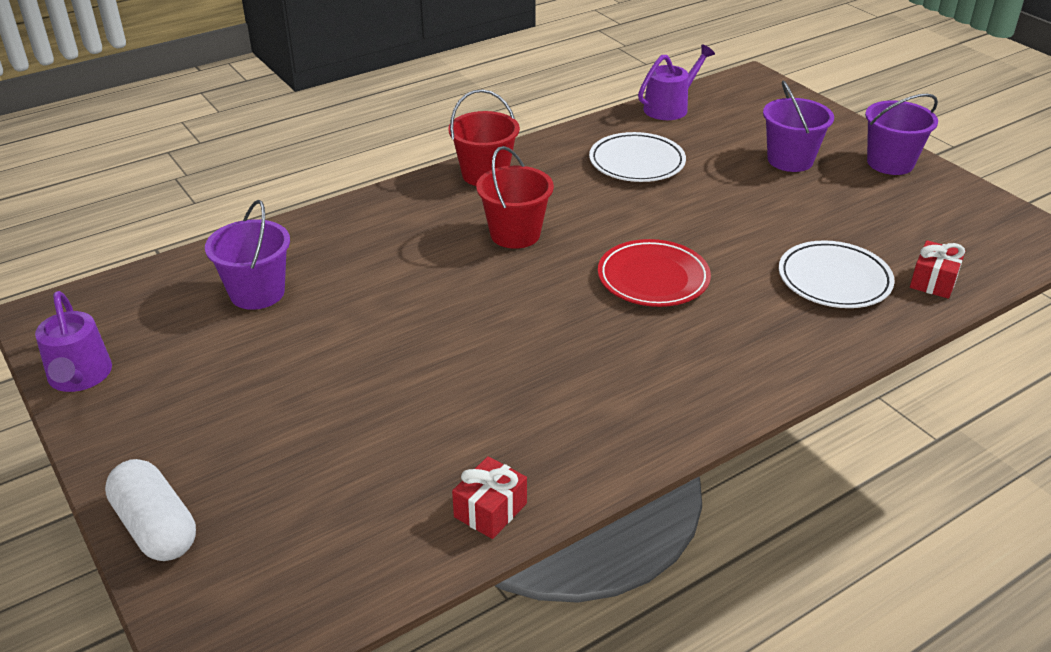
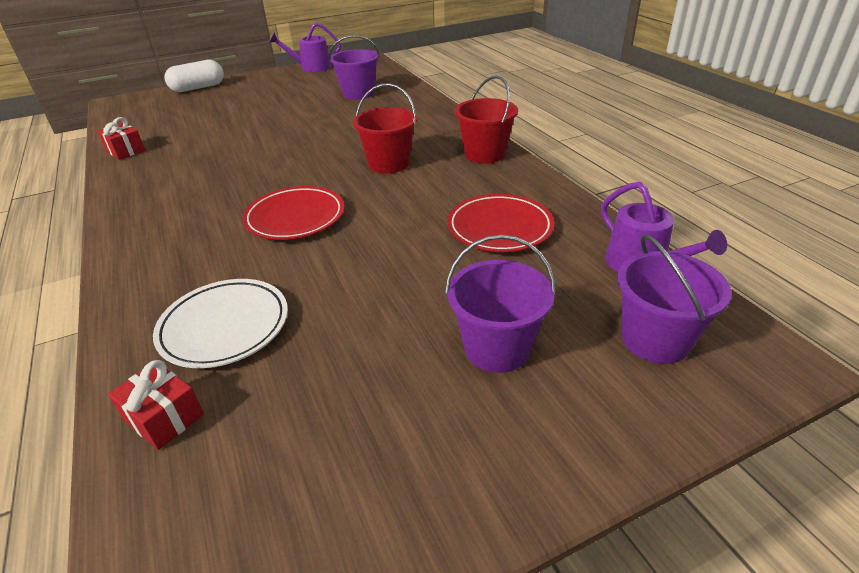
camera: 100 degrees right, 0 degrees up
(637, 162) = (500, 228): white plate -> red plate
(890, 163) = (478, 473): purple bucket -> purple bucket (655, 340)

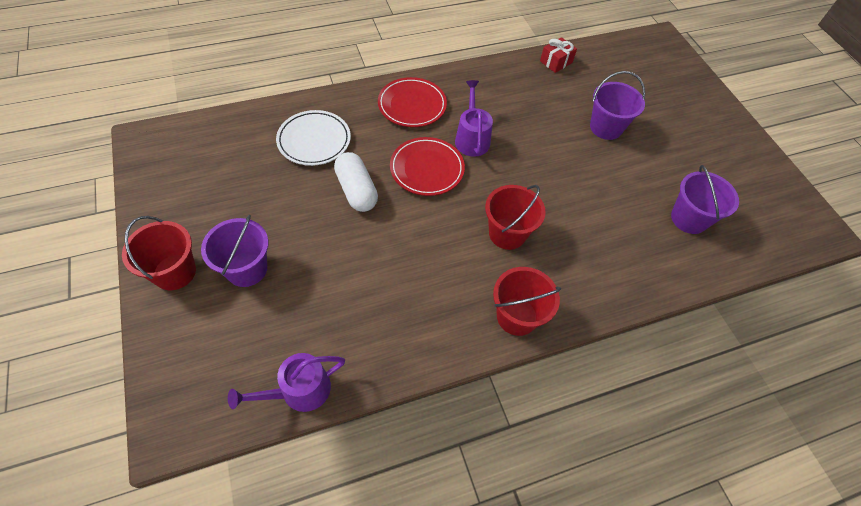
camera: 90 degrees right, 20 degrees up
(164, 417) = (255, 125): red gift -> none
(198, 88) = (701, 87): white capsule -> white capsule (356, 190)
(312, 68) = (776, 176): purple watering can -> purple watering can (472, 138)
(500, 228) = (379, 300): red plate -> red plate (412, 105)
(535, 441) = (174, 272): none -> red bucket
(655, 340) = (218, 363): purple bucket -> purple bucket (606, 127)

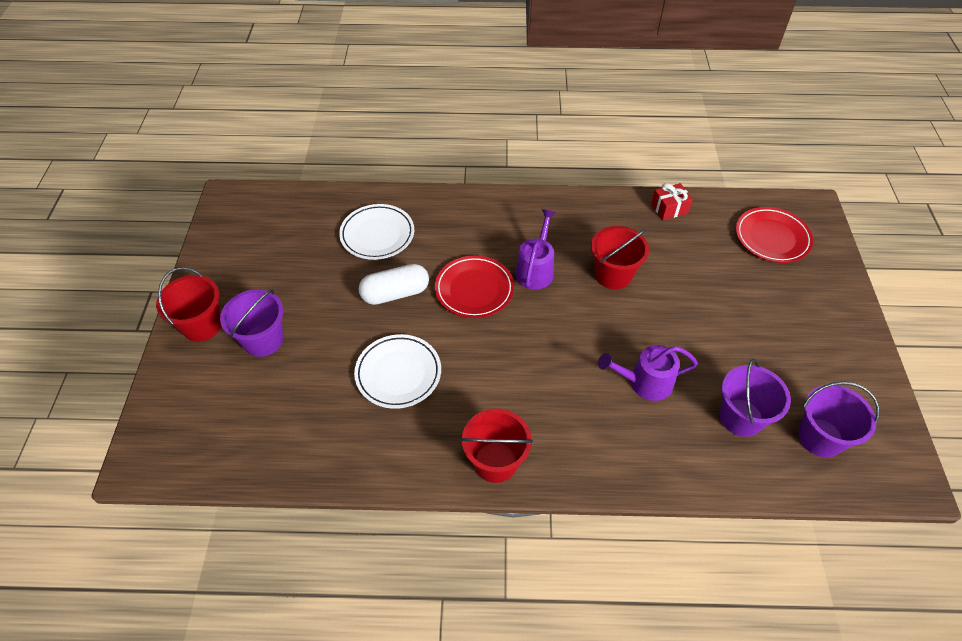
camera: 25 degrees right, 5 degrees down
(299, 390) = (259, 465): purple watering can -> purple watering can (645, 382)
(356, 190) = (395, 293): white capsule -> white capsule turned 75 degrees clockwise
(394, 263) = (398, 373): none -> white plate
(412, 105) = (489, 221): red plate -> red plate (772, 238)
(507, 233) = (526, 376): red bucket -> red bucket (613, 275)
(606, 127) = (692, 293): purple bucket -> purple bucket (820, 437)

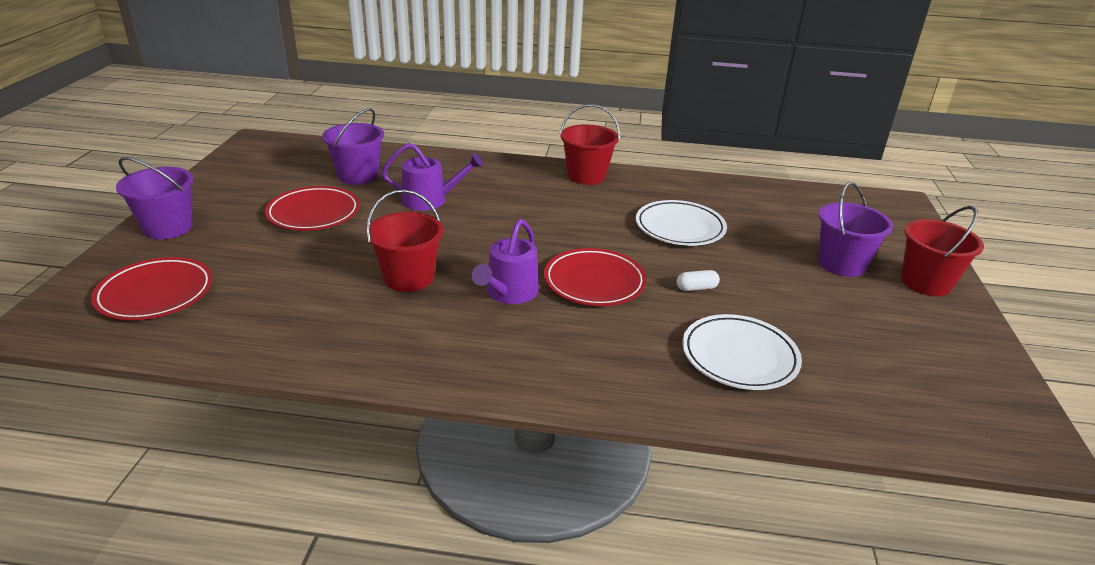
camera: 175 degrees left, 20 degrees down
(395, 293) = (696, 288): white capsule -> white capsule, size x0.49
(669, 208) = (265, 345): red gift -> none
(737, 344) = (314, 213): none -> red plate
(820, 437) = (301, 162): purple bucket -> purple bucket (168, 228)

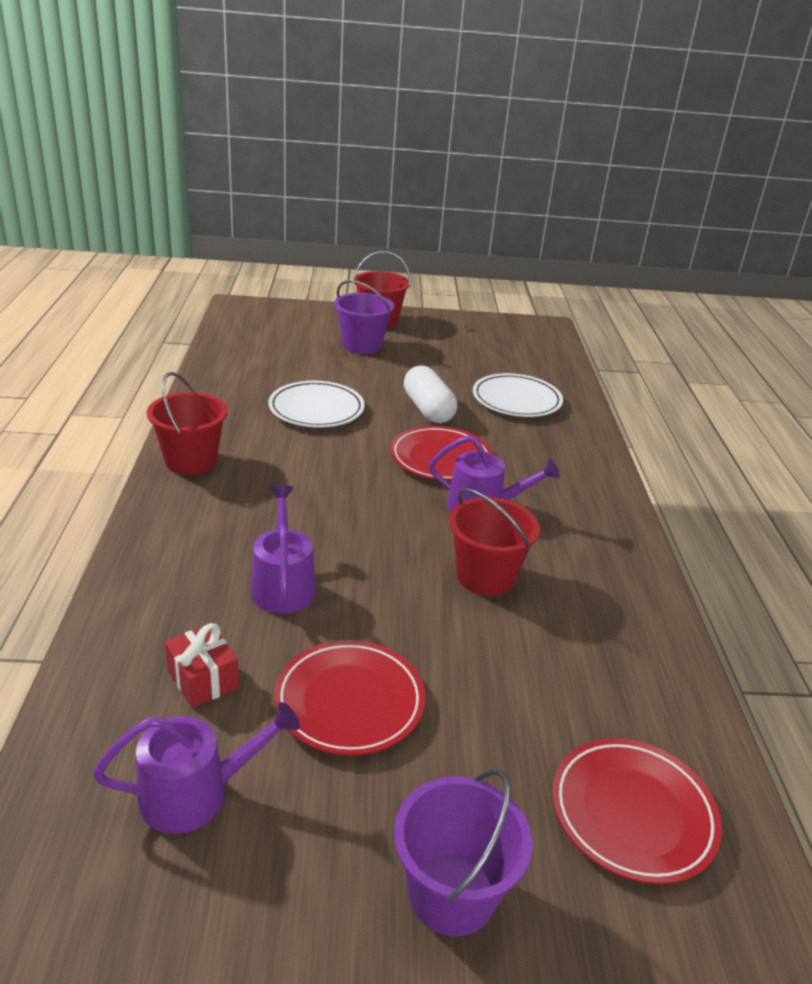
camera: 100 degrees left, 0 degrees up
(282, 173) = (195, 793): none -> purple watering can
(358, 176) = (203, 679): purple bucket -> red gift
(696, 288) = (428, 409): white capsule -> white capsule, size x2.06

